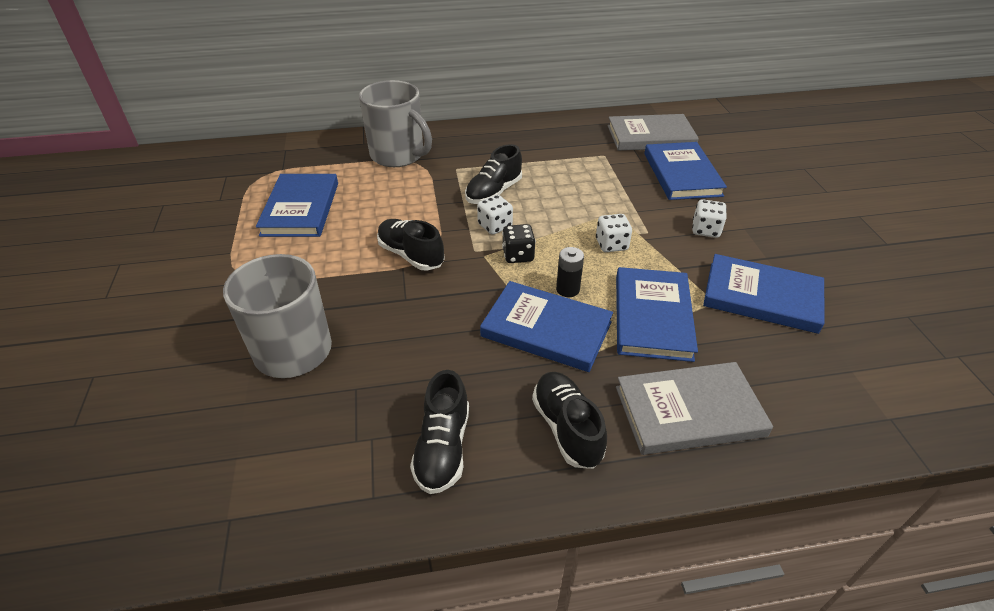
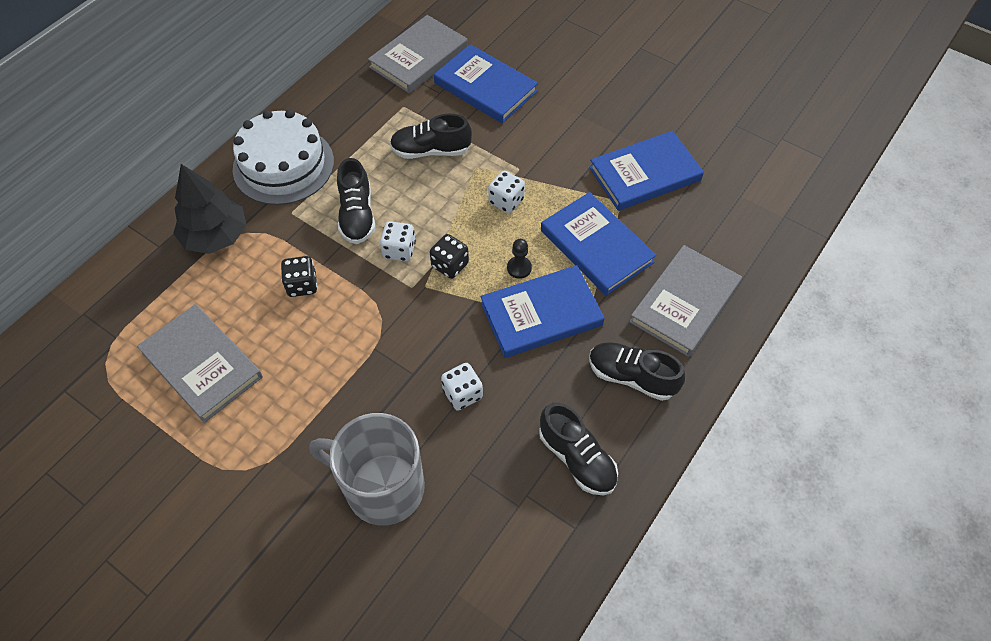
camera: 45 degrees left, 15 degrees up
(300, 208) = (202, 365): blue book -> grey book
(398, 155) = (215, 236): grey mug -> black tree
(409, 206) = (302, 285): none -> black dice
(411, 255) = (366, 331): black shoe -> black shoe (431, 151)
(484, 144) = (283, 165): none -> white cake
(567, 289) = (519, 268): black battery -> black pawn
(705, 230) = (556, 136): white dice -> white dice (462, 394)

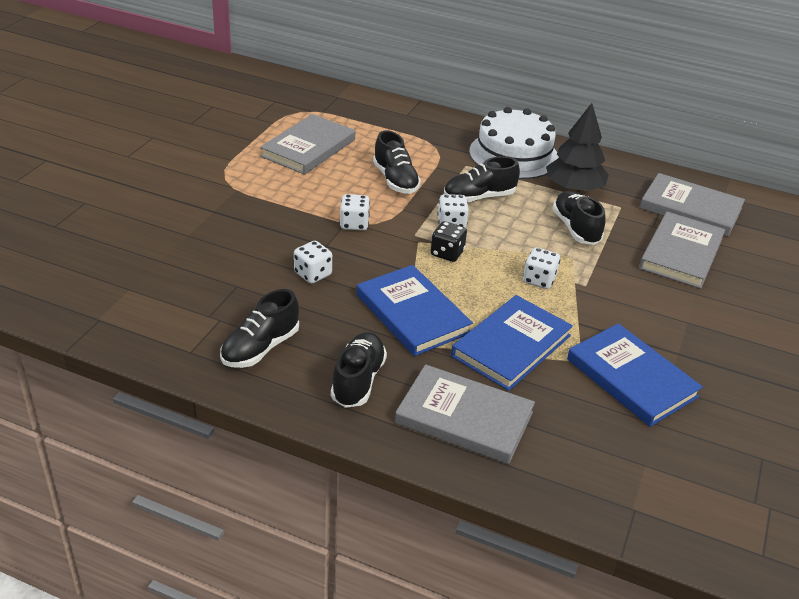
camera: 75 degrees right, 20 degrees down
(215, 236) = (426, 135): black tree -> black tree (574, 188)
(302, 285) = (395, 180): black dice -> black shoe
(379, 340) = (354, 224): none -> white dice
(383, 487) = (218, 242): grey mug -> none
(485, 87) = (681, 253): blue book -> grey book
(519, 268) = (461, 295): black pawn -> none

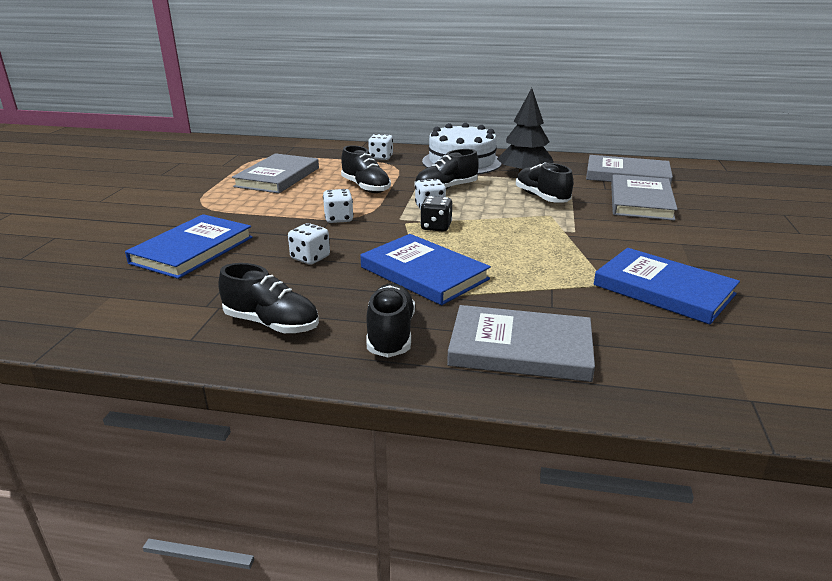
camera: 10 degrees left, 10 degrees down
(260, 348) = (271, 324): black shoe -> black shoe turned 90 degrees counterclockwise
(511, 346) = (534, 283): blue book -> blue book (192, 250)
(539, 280) = (531, 233): white dice -> white dice (381, 157)

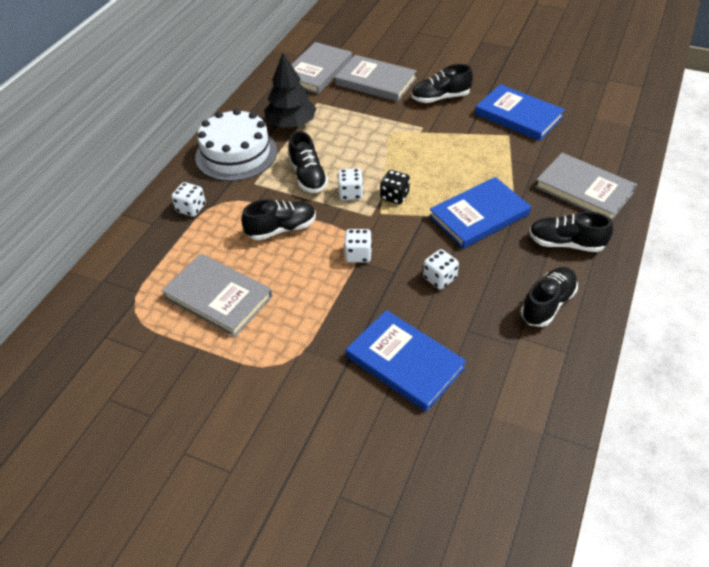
camera: 75 degrees left, 20 degrees up
(520, 348) = (584, 190): grey book -> grey book turned 75 degrees counterclockwise
(541, 197) = (350, 127): black shoe -> black shoe (440, 98)
(663, 289) = (518, 115): blue book -> blue book turned 75 degrees clockwise

